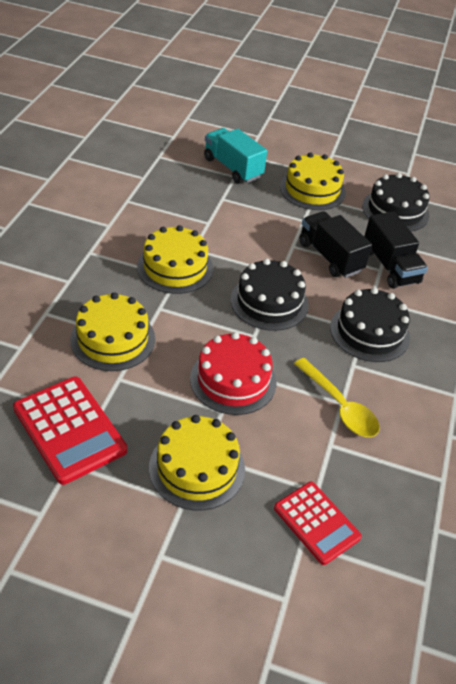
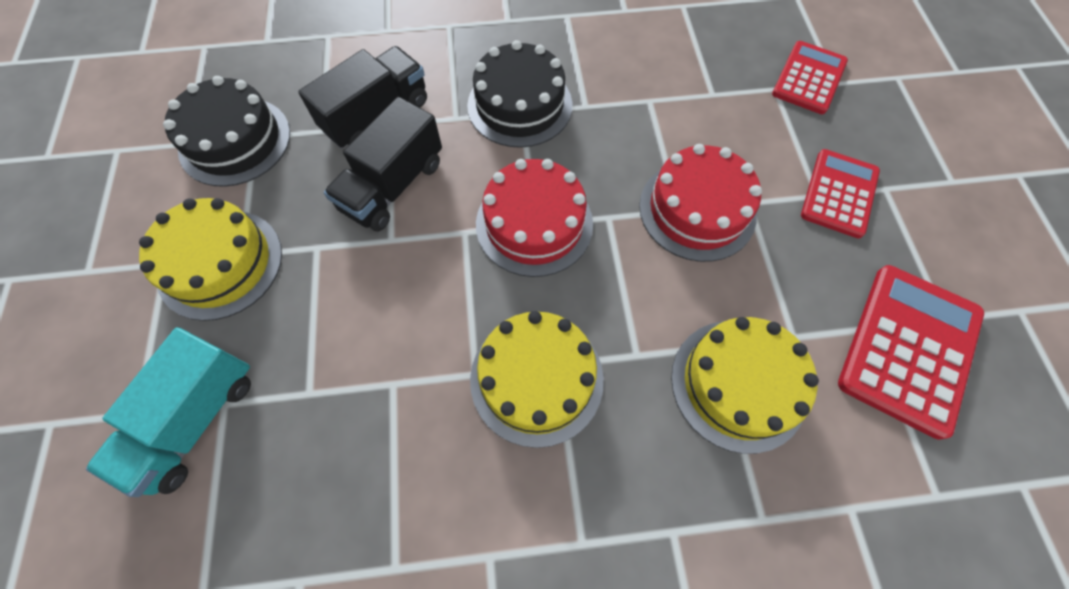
camera: 110 degrees left, 20 degrees up
(197, 468) = (839, 193): yellow cake -> red calculator
(269, 302) = (534, 224): black cake -> red cake
(339, 406) = (656, 100): yellow spoon -> none

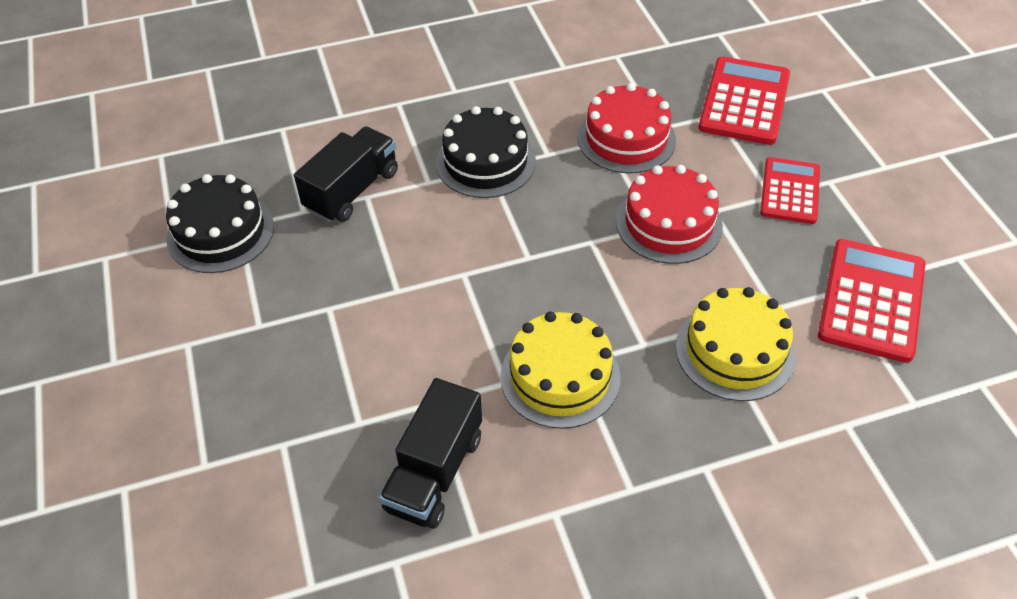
camera: 10 degrees left, 15 degrees down
(195, 420) = (261, 460): turquoise truck -> none
(220, 263) = (241, 335): yellow cake -> none
(393, 186) = (386, 246): black truck -> black truck (434, 472)
(534, 224) = (525, 257): red cake -> red cake (626, 139)
(809, 78) = (744, 102): red calculator -> red calculator, size x1.51

